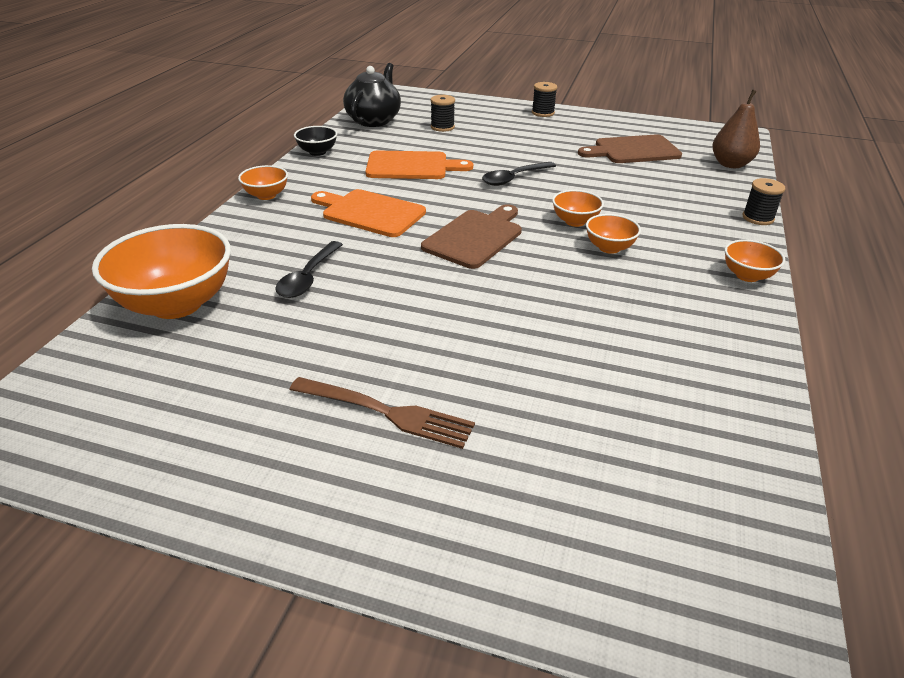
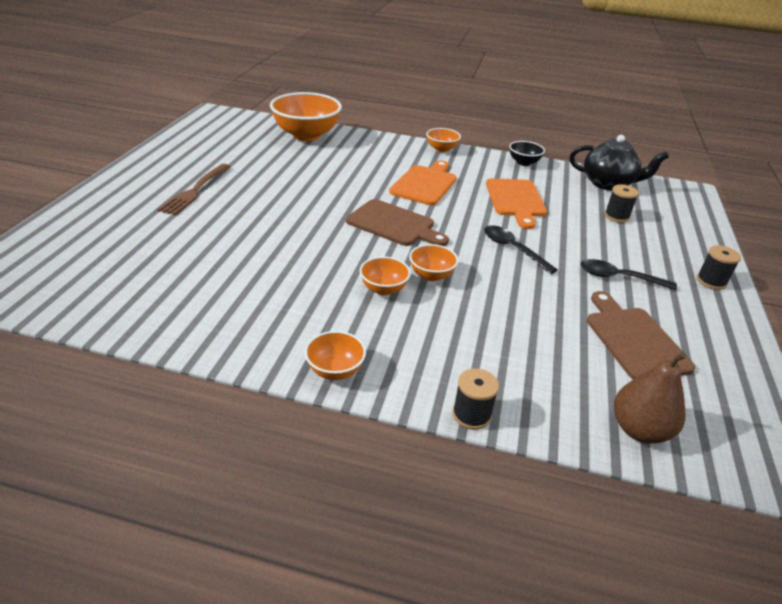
camera: 85 degrees right, 0 degrees up
(308, 278) = (333, 166): black spoon -> black spoon (618, 277)

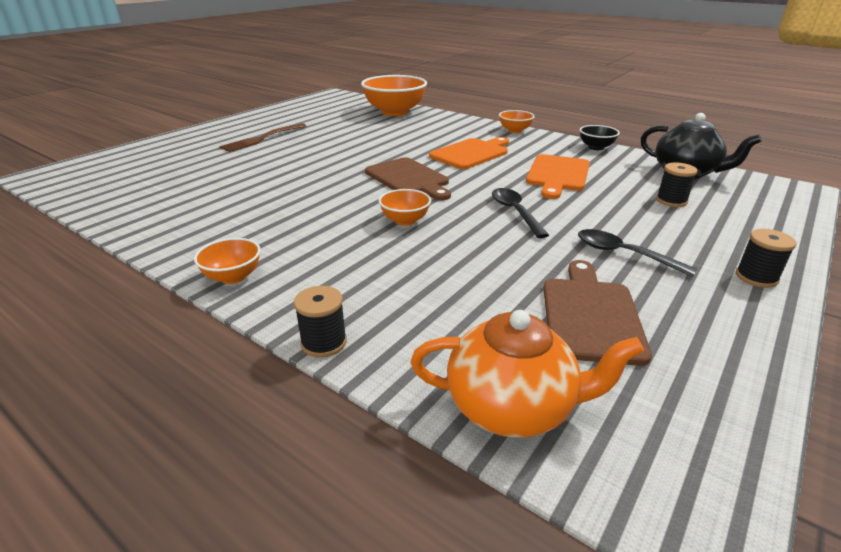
camera: 25 degrees right, 5 degrees down
(384, 289) = (346, 224): orange bowl -> none
(639, 430) = (512, 407): brown pear -> orange teapot

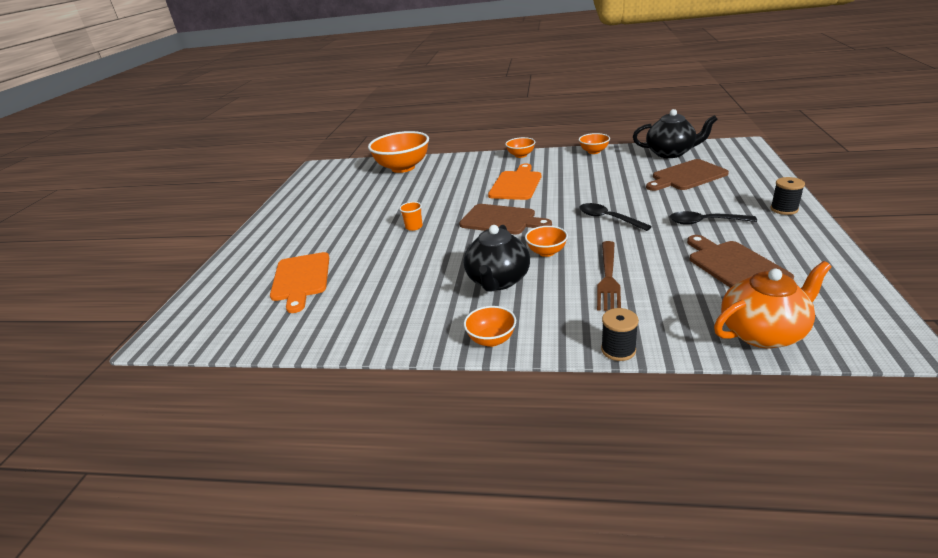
camera: 25 degrees left, 0 degrees up
(262, 138) = (324, 228): brown fork -> brown fork (608, 278)
(321, 228) = (498, 281): none -> black teapot
(328, 159) = (414, 227): none -> orange cup
(558, 175) = (597, 181): orange cutting board -> orange cutting board (301, 279)
(596, 147) = (594, 151): black bowl -> orange bowl
(671, 201) = (686, 176): black spool -> brown cutting board

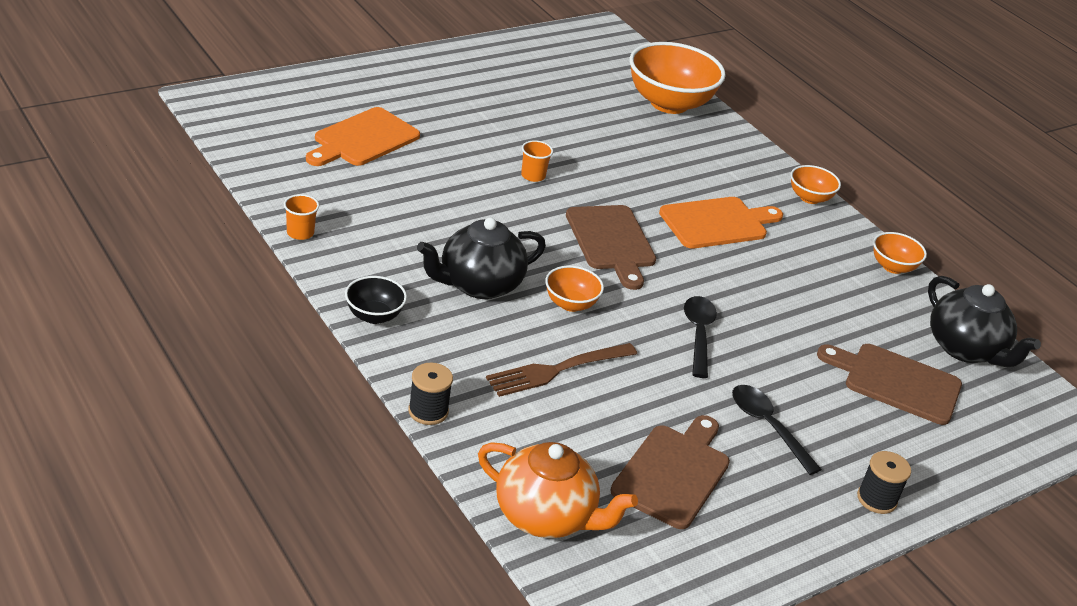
camera: 40 degrees right, 5 degrees up
(365, 344) = (300, 233): none -> orange cup
(491, 339) = (374, 316): orange bowl -> black bowl

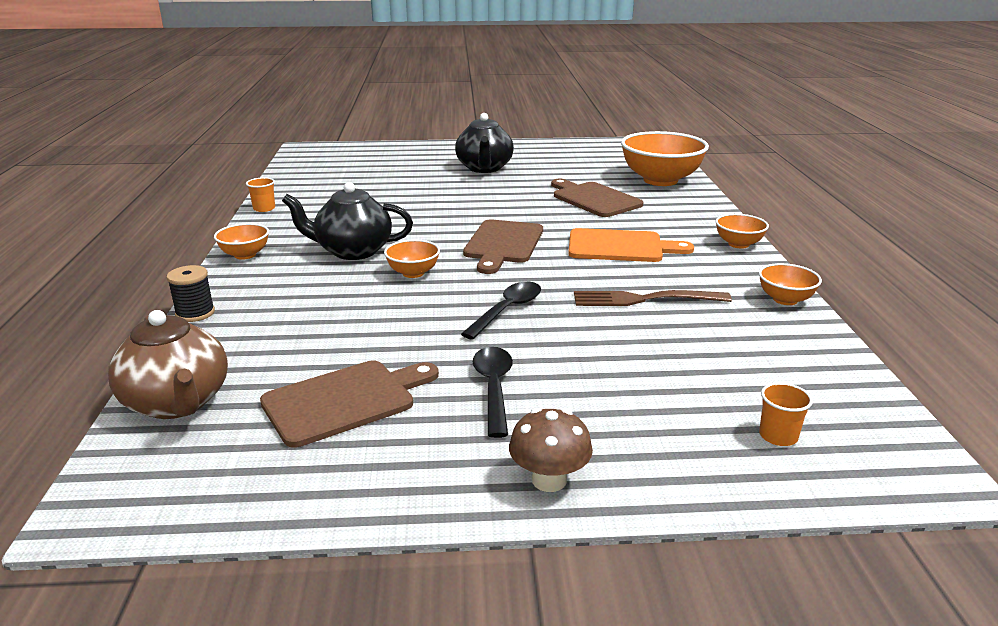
camera: 35 degrees right, 10 degrees down
(363, 139) = (381, 173): orange cutting board -> none
(374, 316) = (245, 255): black bowl -> orange bowl
(533, 176) = (486, 203): orange cup -> orange cup (778, 436)
(546, 517) = (177, 403): orange teapot -> brown teapot
(557, 370) = (341, 309): brown fork -> brown fork (644, 299)
(876, 499) = (549, 480): black spool -> brown mushroom
(896, 382) = (692, 385): brown cutting board -> brown cutting board (594, 199)
(965, 349) = (816, 375): black teapot -> black teapot (484, 168)

